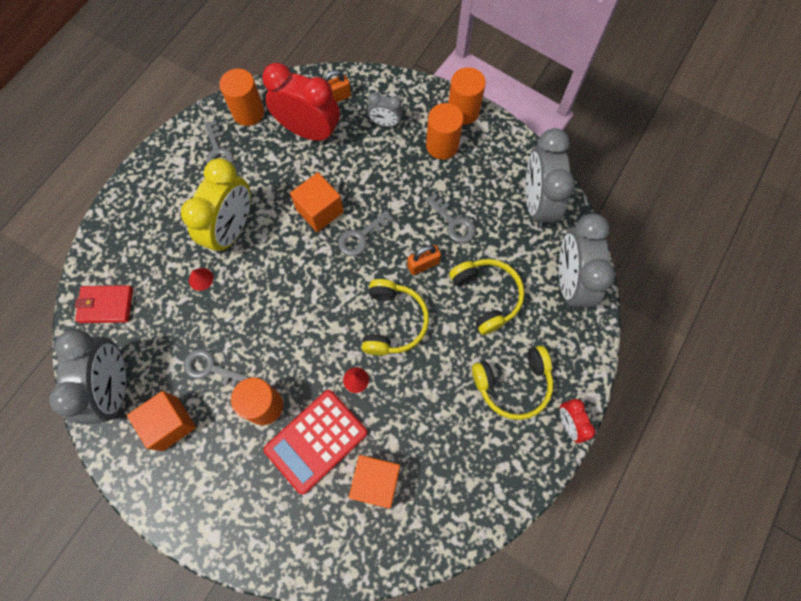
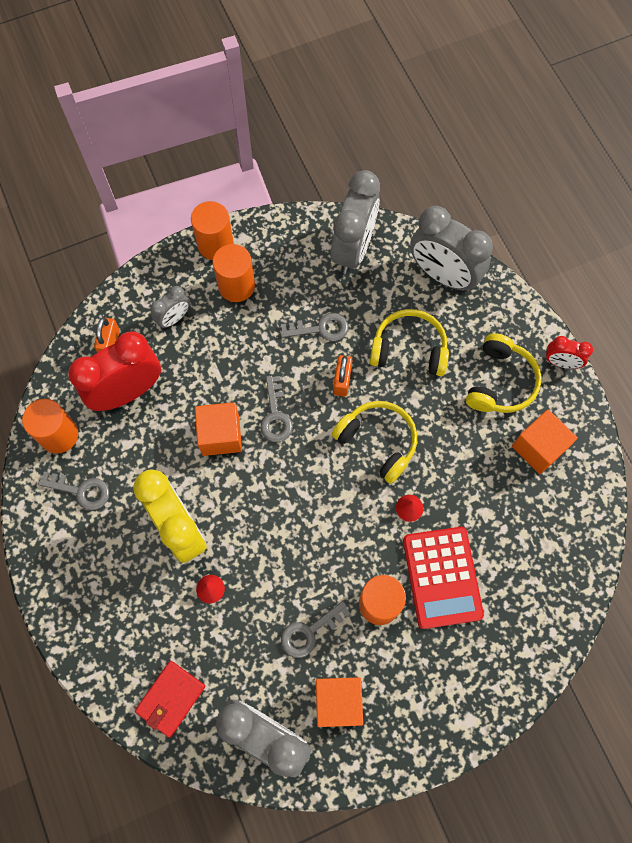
camera: 55 degrees left, 0 degrees up
(376, 481) = (510, 548): orange cube -> orange cube (538, 447)
(537, 203) = (353, 249): grey clock -> grey clock turned 105 degrees counterclockwise

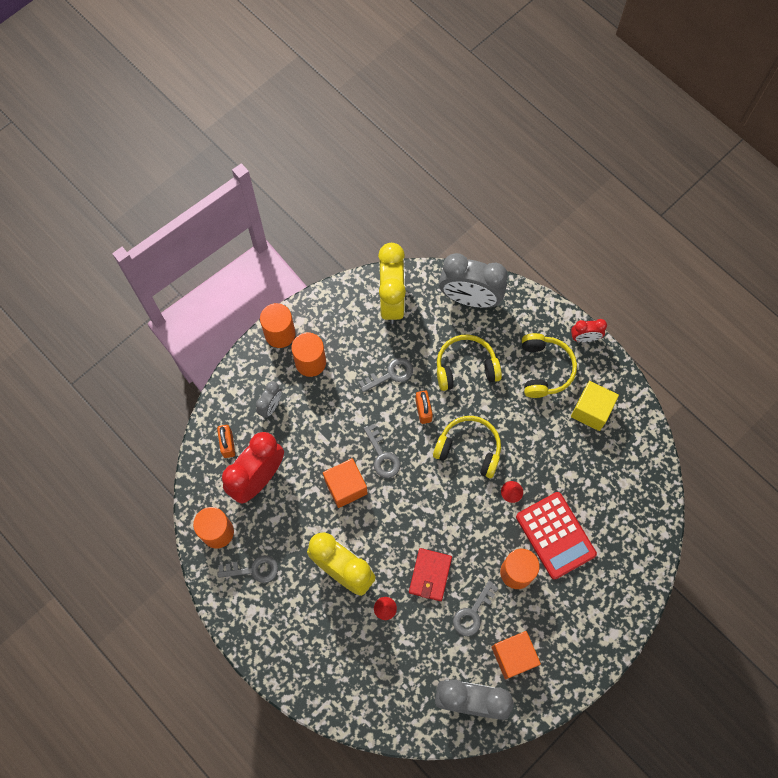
camera: 20 degrees left, 0 degrees up
(171, 698) = (388, 701): red wallet -> red wallet (430, 575)
(353, 249) = (391, 300): grey clock -> yellow clock
(538, 447) = (591, 410): orange cube -> yellow cube

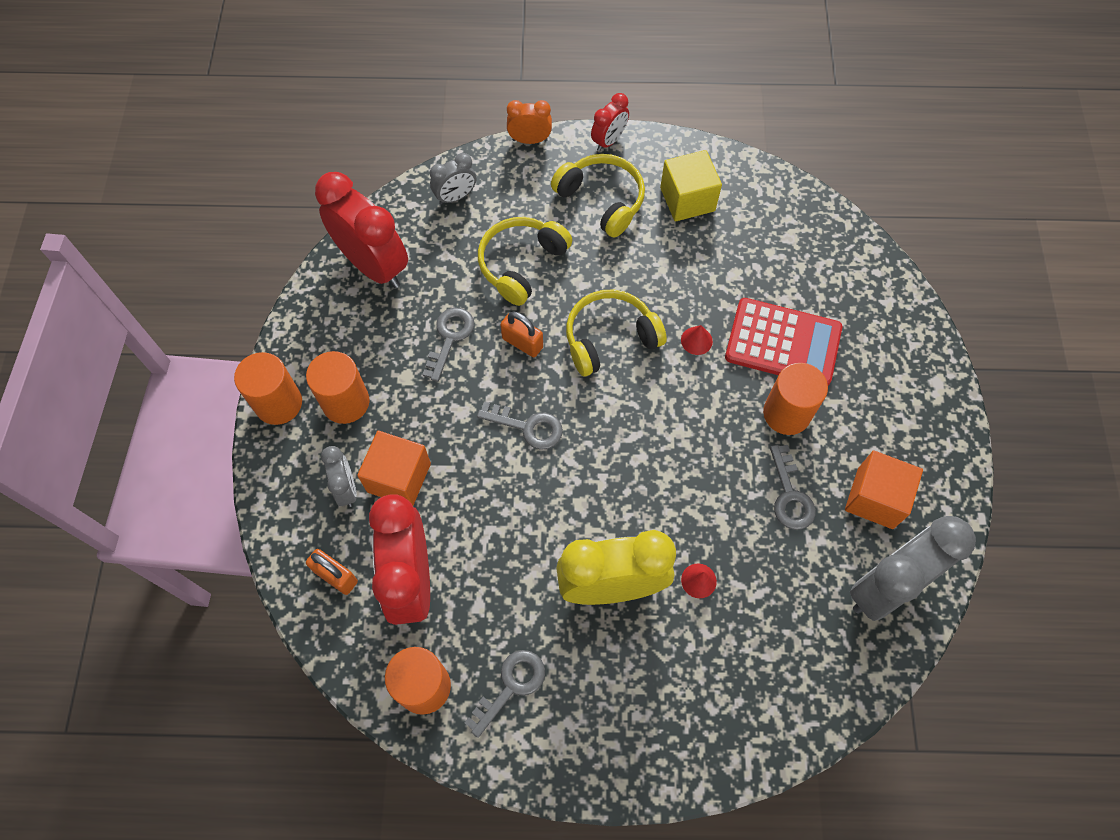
camera: 45 degrees left, 5 degrees down
(346, 487) = (521, 495): orange cube -> orange cube (399, 477)
(391, 300) = (374, 266): yellow clock -> red clock
(430, 575) = (707, 499): red wallet -> none
(470, 298) = (455, 197): grey clock -> grey clock, size x0.50
(542, 299) = (530, 140): none -> orange clock

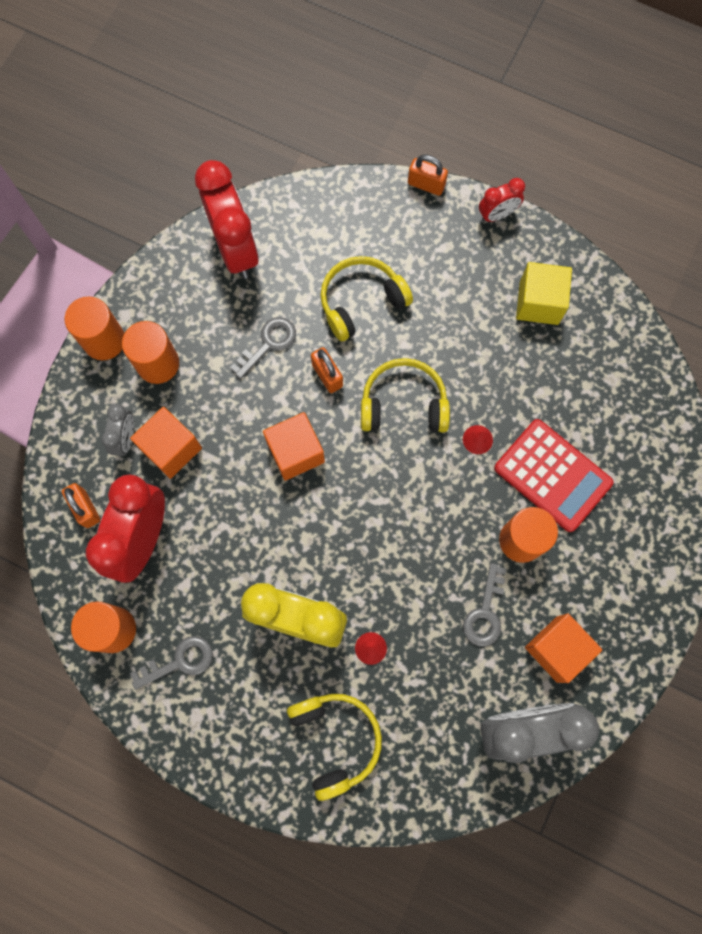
camera: 25 degrees right, 10 degrees up
(455, 197) = (335, 213): grey clock -> none
(527, 427) = (295, 452): grey key -> orange cube
(530, 140) = (426, 184): orange clock -> orange padlock
(602, 200) = (461, 271): yellow headphones -> yellow headphones (335, 739)

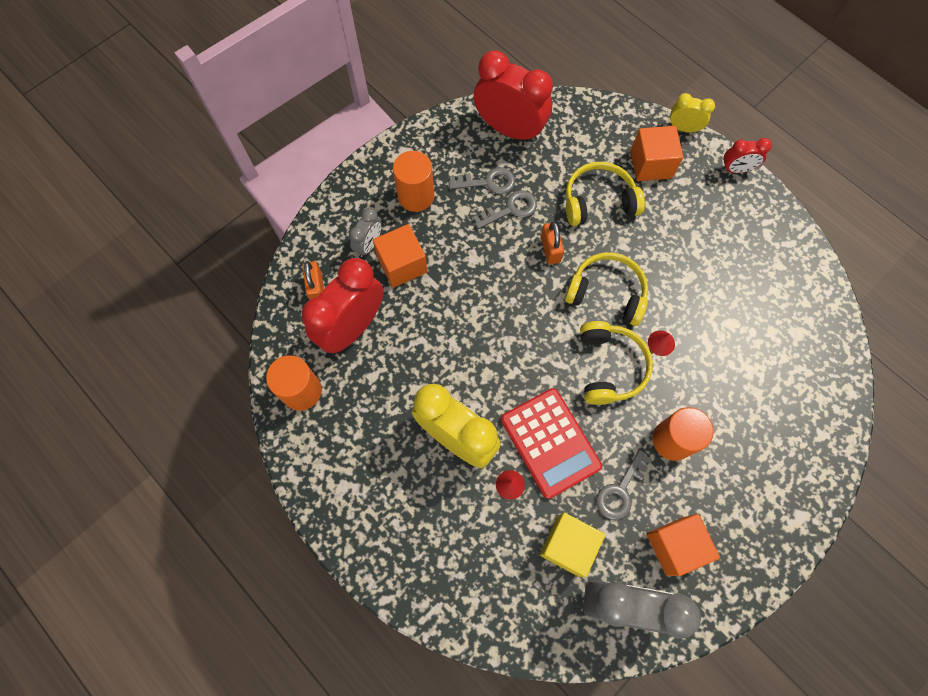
camera: 20 degrees right, 5 degrees down
(104, 340) = (380, 165): orange cylinder -> none
(179, 661) = (345, 437): grey key -> grey key (488, 182)
(235, 249) = (509, 129): red clock -> red clock turned 60 degrees counterclockwise
(295, 452) = (502, 301): orange cube -> orange cube (651, 164)
(335, 739) = (452, 551): yellow headphones -> yellow headphones (609, 367)
(426, 184) = (683, 128): orange padlock -> yellow clock
(539, 303) = (750, 250): yellow cube -> yellow cube (568, 545)
(552, 475) = (718, 395): red calculator -> red calculator (550, 442)

